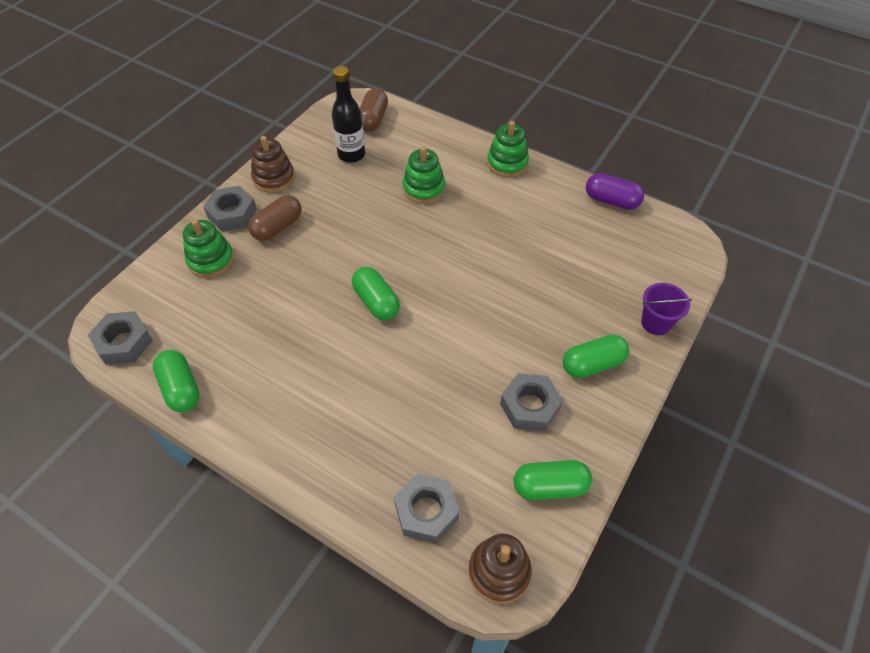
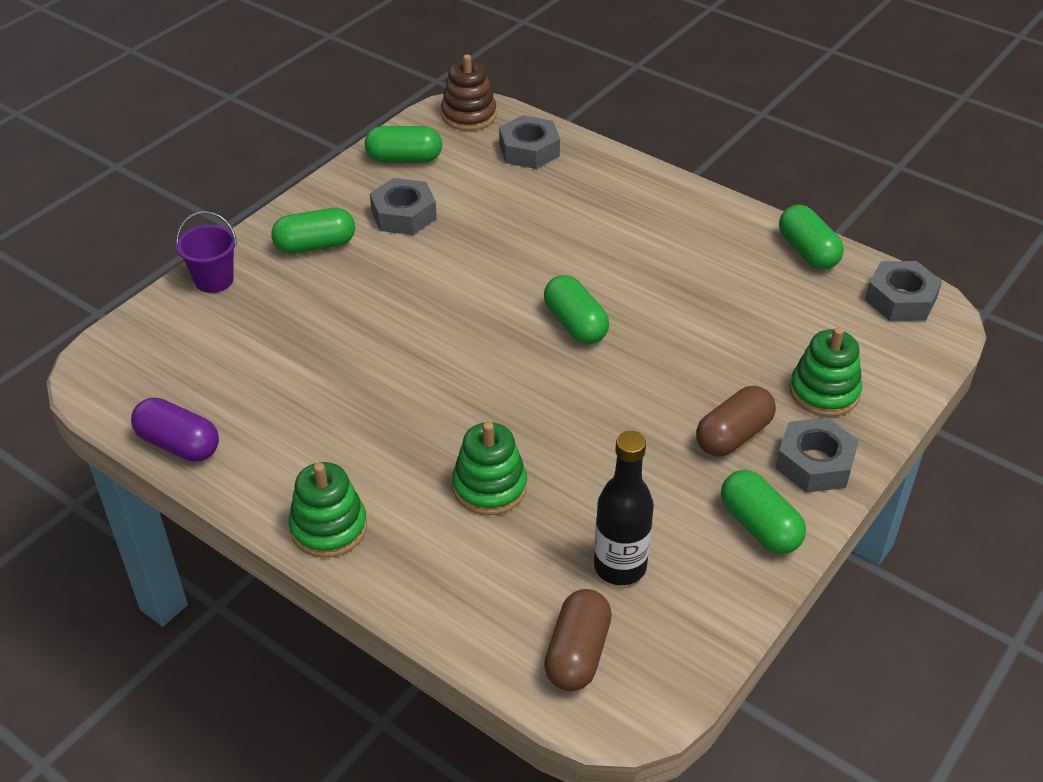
camera: 175 degrees left, 10 degrees down
(274, 178) = (759, 526): brown stacking toy -> green capsule

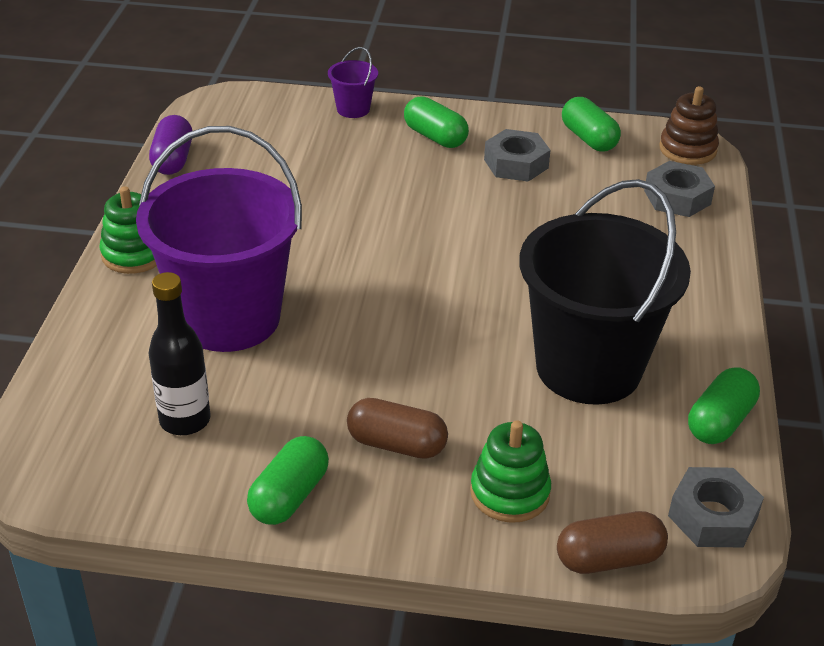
camera: 60 degrees right, 5 degrees down
(489, 487) = (229, 318): green stacking toy -> purple bucket
(575, 324) = (464, 300): green capsule -> none
(577, 653) = (76, 425): brown capsule -> brown capsule (609, 559)
(707, 290) = (588, 368): none -> black bucket
(814, 463) = (401, 513): grey nut -> none

